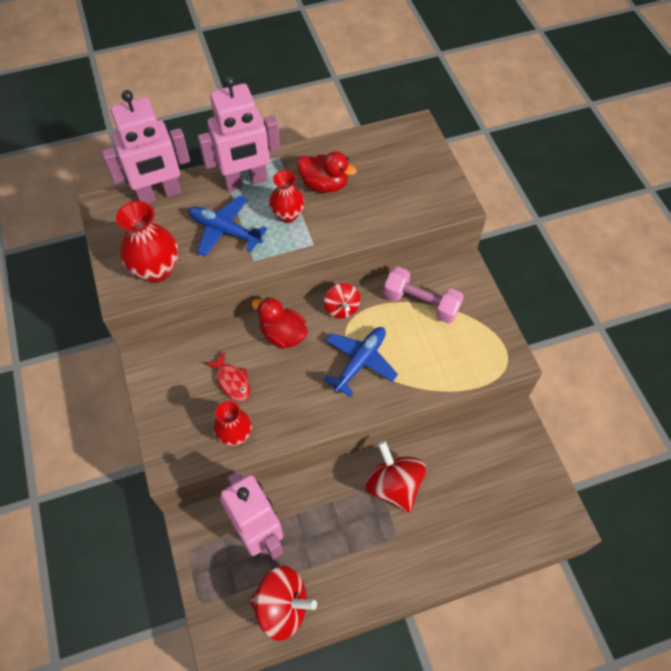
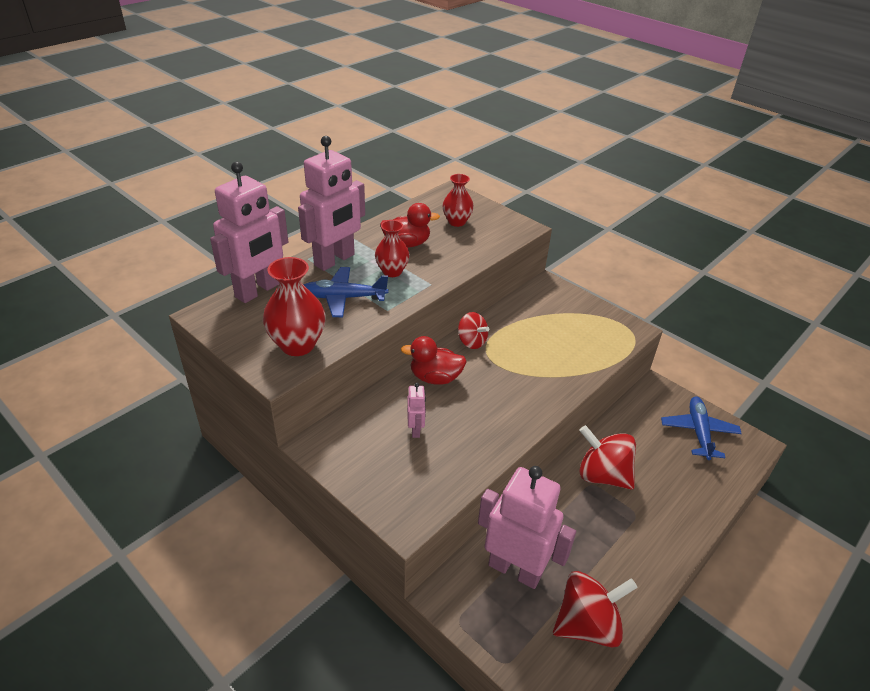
camera: 30 degrees left, 20 degrees down
(232, 381) = (416, 430): red fish -> pink robot
(235, 434) = (452, 470): red vase -> red vase (456, 222)
(360, 362) = (518, 373): blue plane -> blue plane (698, 432)
(421, 303) = (533, 317): pink dumbbell -> none

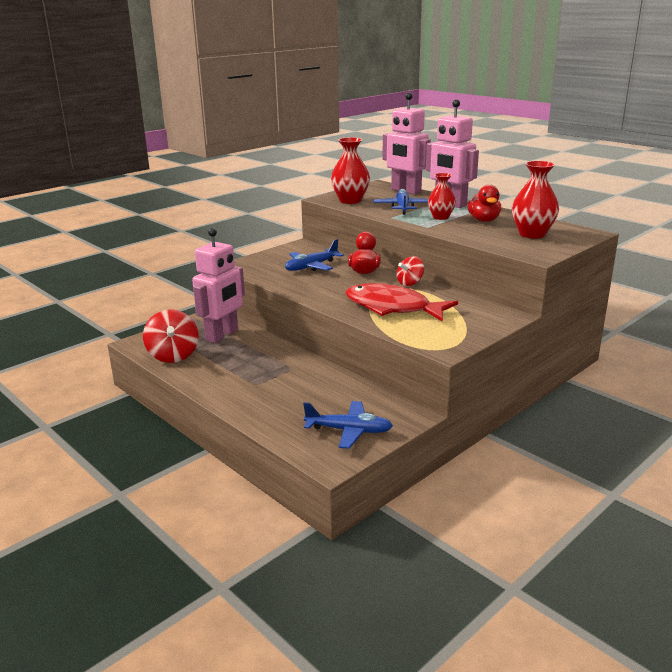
camera: 95 degrees right, 15 degrees down
(416, 430) = (311, 266): pink robot -> blue plane
(456, 222) = (532, 234): red vase -> red vase, size x1.52
(545, 358) = (392, 308): none -> red fish
(602, 475) = (299, 373): red spinning top -> none

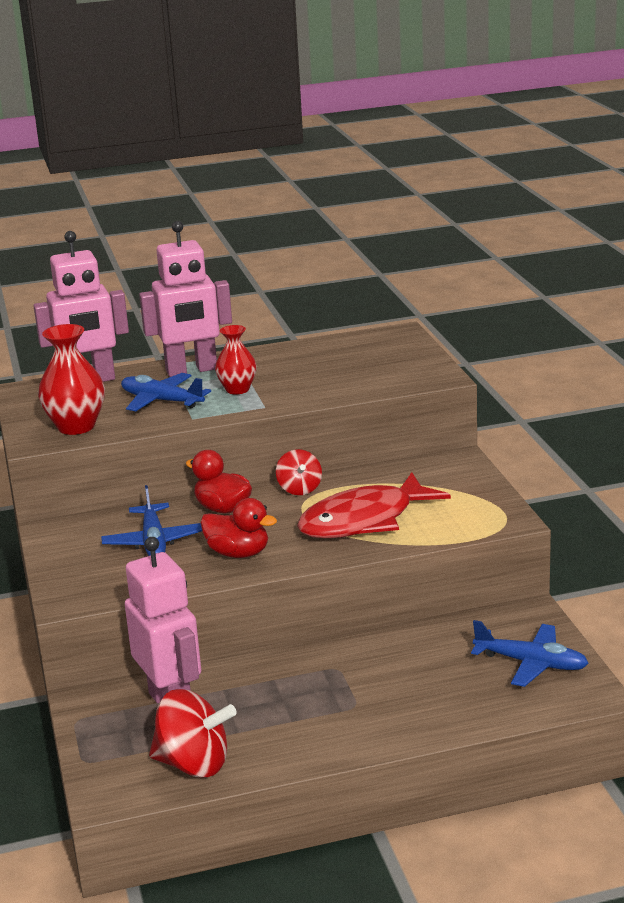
camera: 60 degrees left, 0 degrees up
(349, 431) = (531, 663): blue plane -> blue plane turned 75 degrees clockwise
(484, 220) = (284, 370): red duck -> red duck (238, 553)
(532, 234) = (367, 360): red vase -> none

